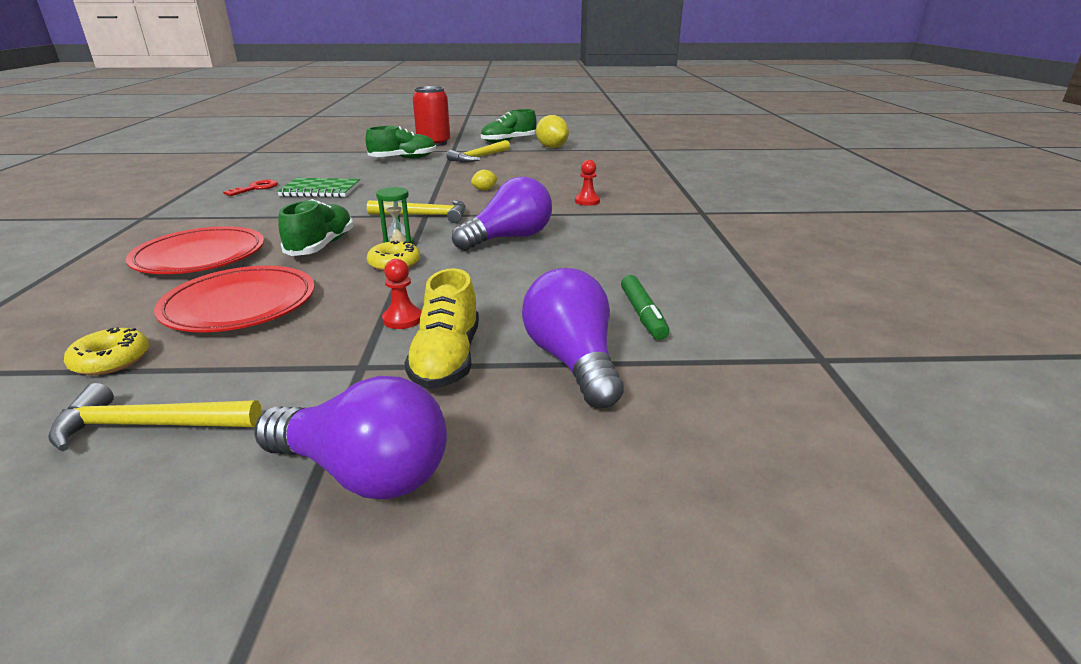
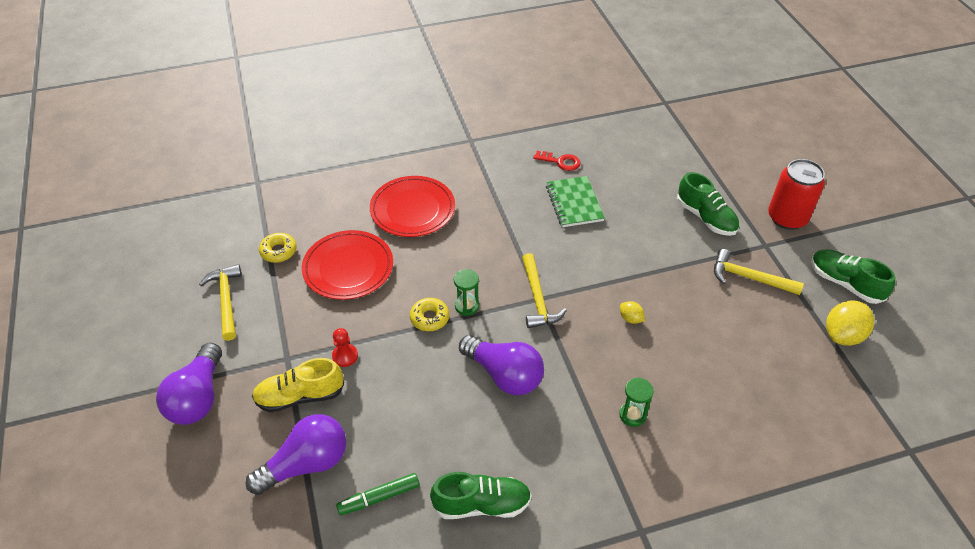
camera: 75 degrees right, 20 degrees up
(321, 246) = (449, 262): green shoe -> green shoe (482, 504)
(587, 201) = (632, 415): red pawn -> green hourglass

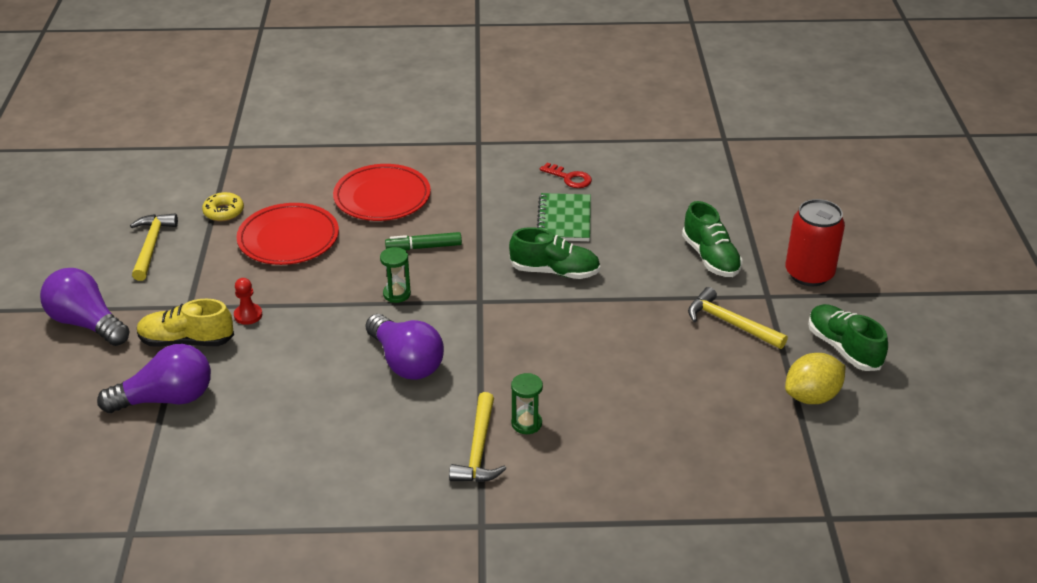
camera: 15 degrees right, 10 degrees down
(198, 397) = (87, 323): purple light bulb -> purple light bulb turned 105 degrees clockwise
(379, 497) = (225, 441): green marker -> green marker (424, 247)
(429, 318) = (352, 298): yellow donut -> none
(482, 504) = (325, 468): green shoe -> green shoe (555, 271)
(537, 298) = (477, 301): yellow hammer -> yellow hammer (478, 449)
(630, 319) = (571, 337): yellow lemon -> none

